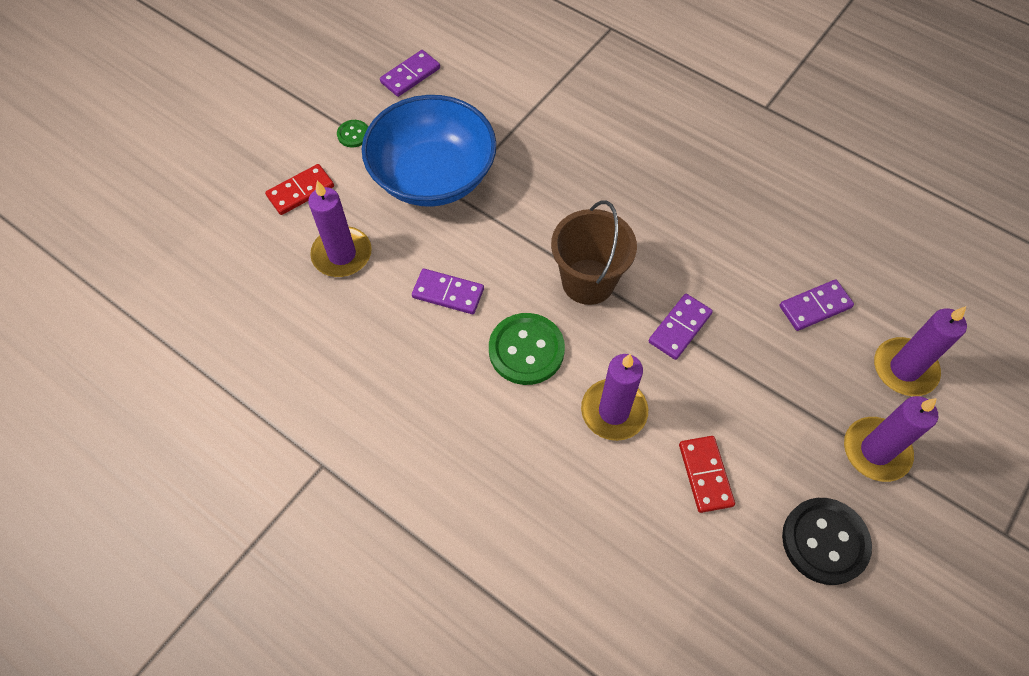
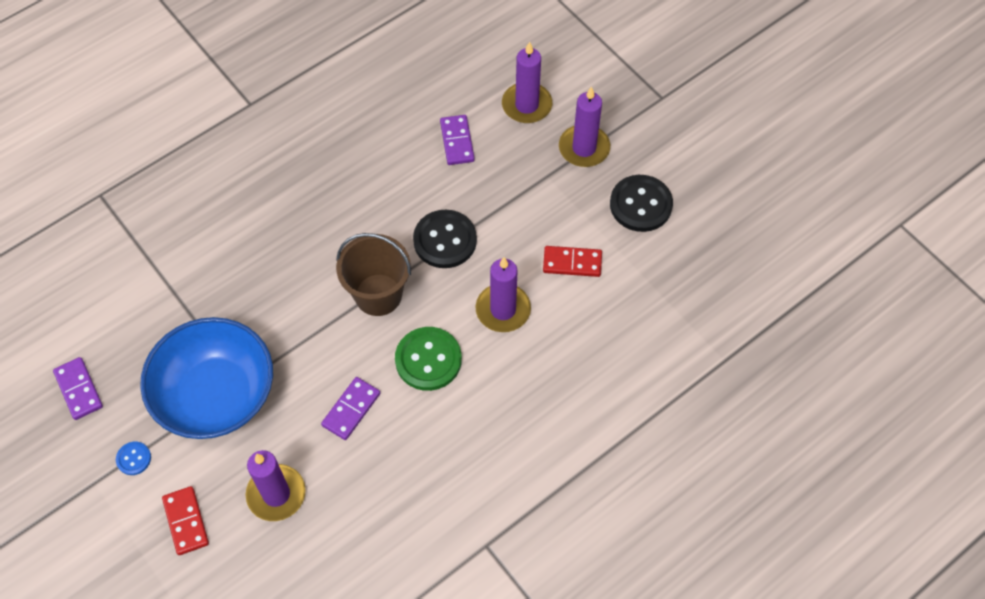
camera: 75 degrees left, 0 degrees up
(353, 134) = (134, 459): green button -> blue button
(680, 328) = (445, 240): purple domino -> black button

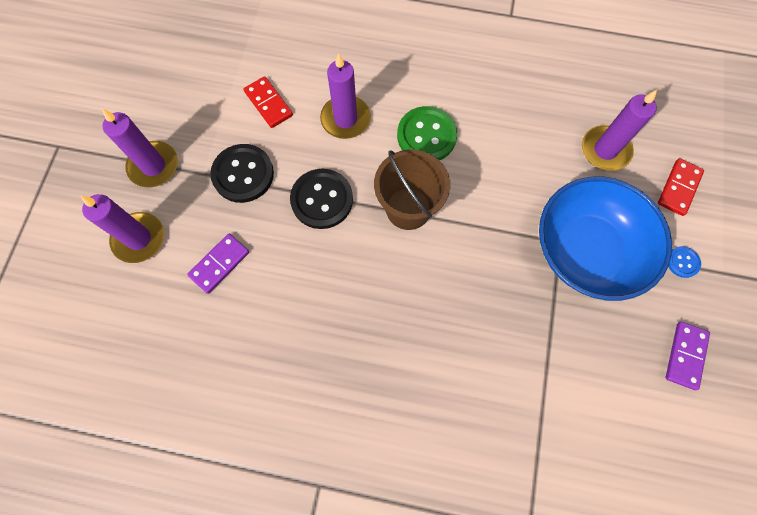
camera: 130 degrees left, 10 degrees up
(351, 409) = (507, 153): purple domino -> none
(640, 205) = (180, 94): black button -> black button (243, 174)

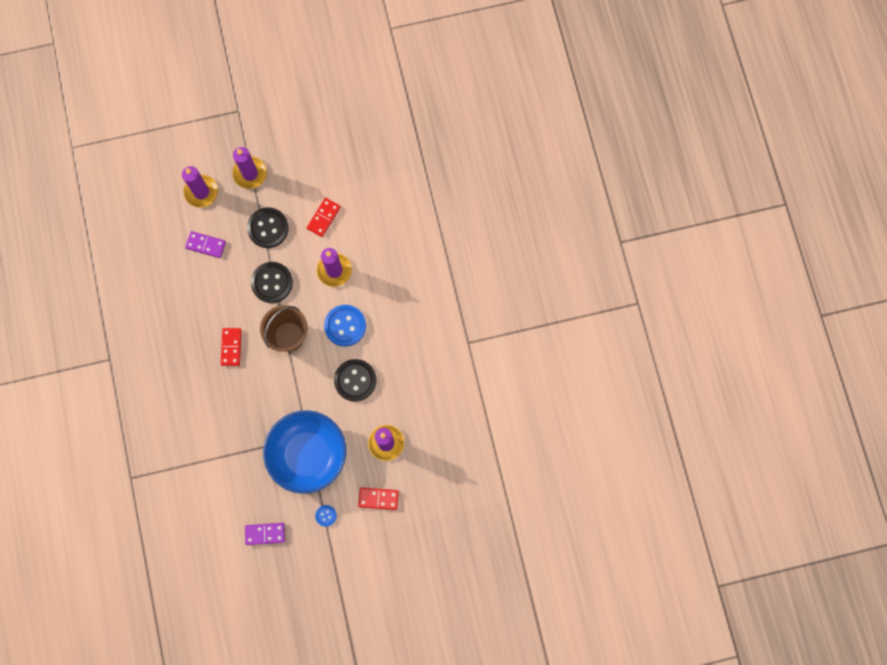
camera: 65 degrees right, 5 degrees up
(387, 290) = (231, 347): none -> red domino
(426, 136) = (345, 326): green button -> blue button
(506, 153) = (355, 380): none -> black button

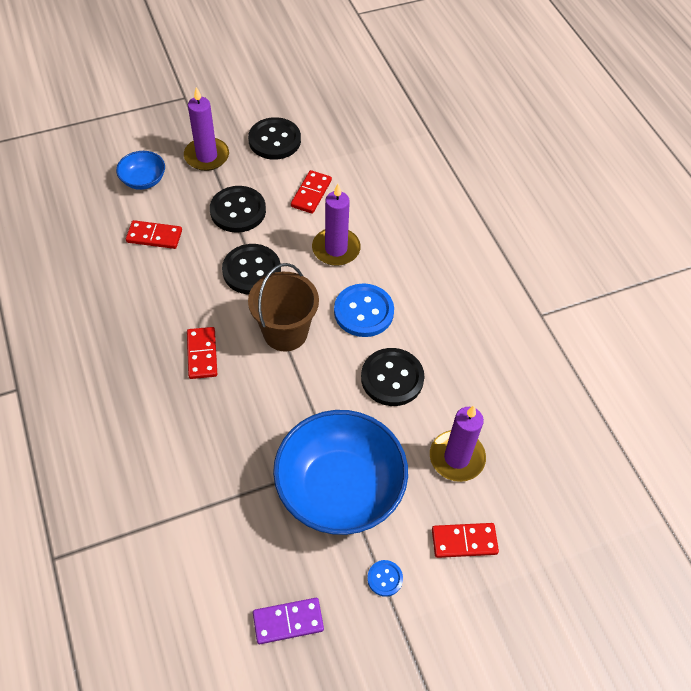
camera: 10 degrees left, 20 degrees down
(201, 192) = (143, 180): purple candle -> blue bowl
(206, 245) = (154, 236): purple domino -> red domino
(303, 163) = (274, 140): none -> black button

